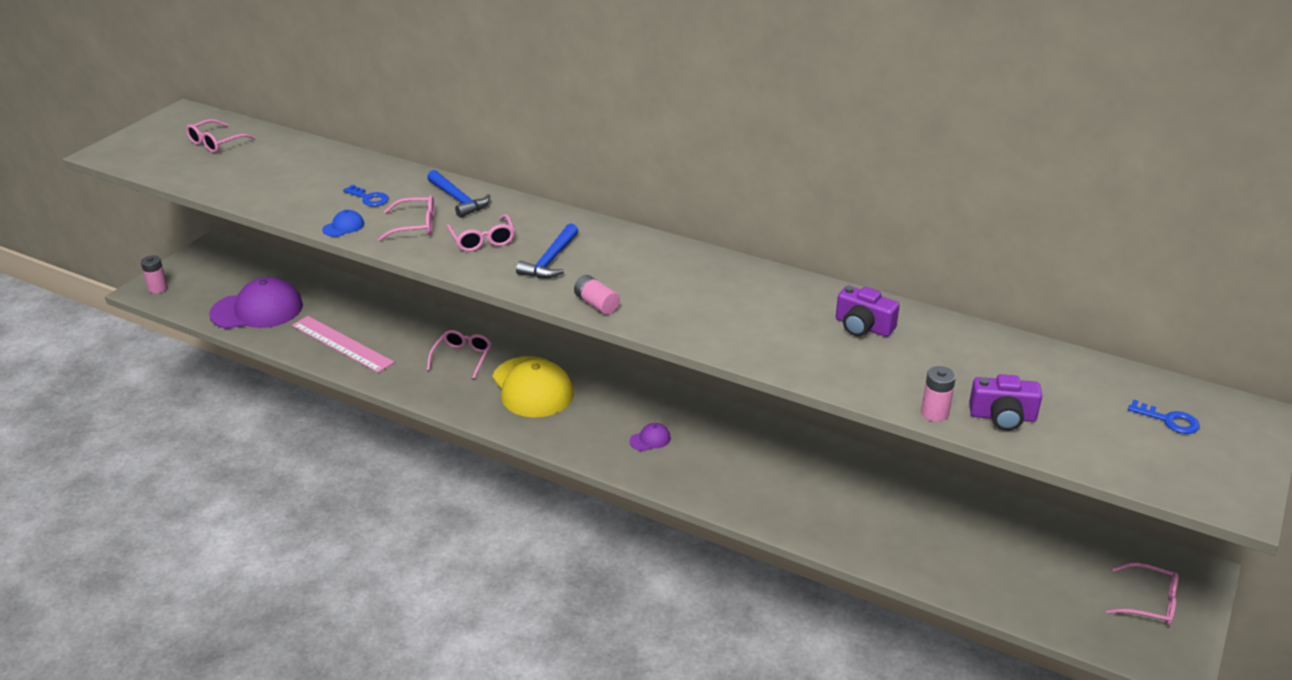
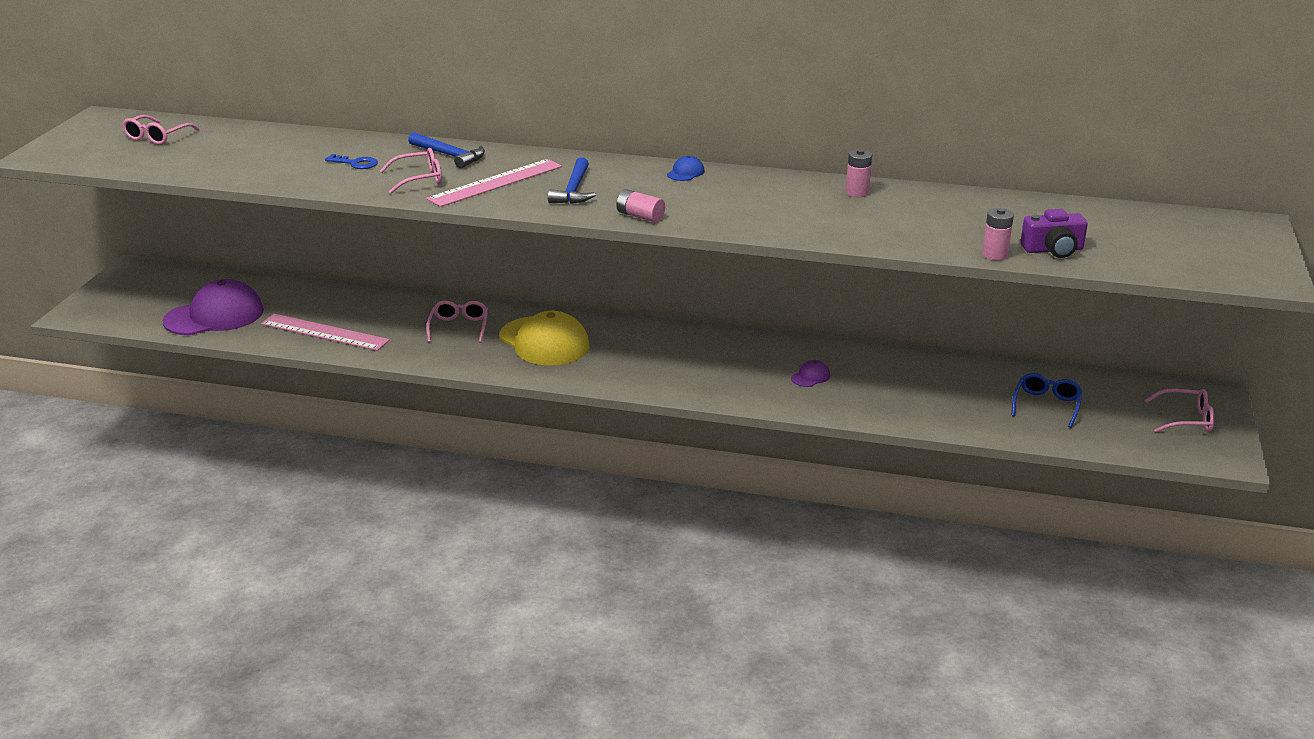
camera: 15 degrees left, 5 degrees down
(158, 288) = (90, 311): pink battery -> pink battery (857, 192)
(343, 226) = (344, 187): blue cap -> blue cap (685, 173)
(482, 240) = (495, 182): pink glasses -> pink ruler
(650, 439) = (683, 366): purple cap -> purple cap (810, 377)
(863, 326) = (895, 204): purple camera -> none
(1001, 555) = (1046, 405): none -> blue glasses
(1169, 420) = (1189, 235): blue key -> none

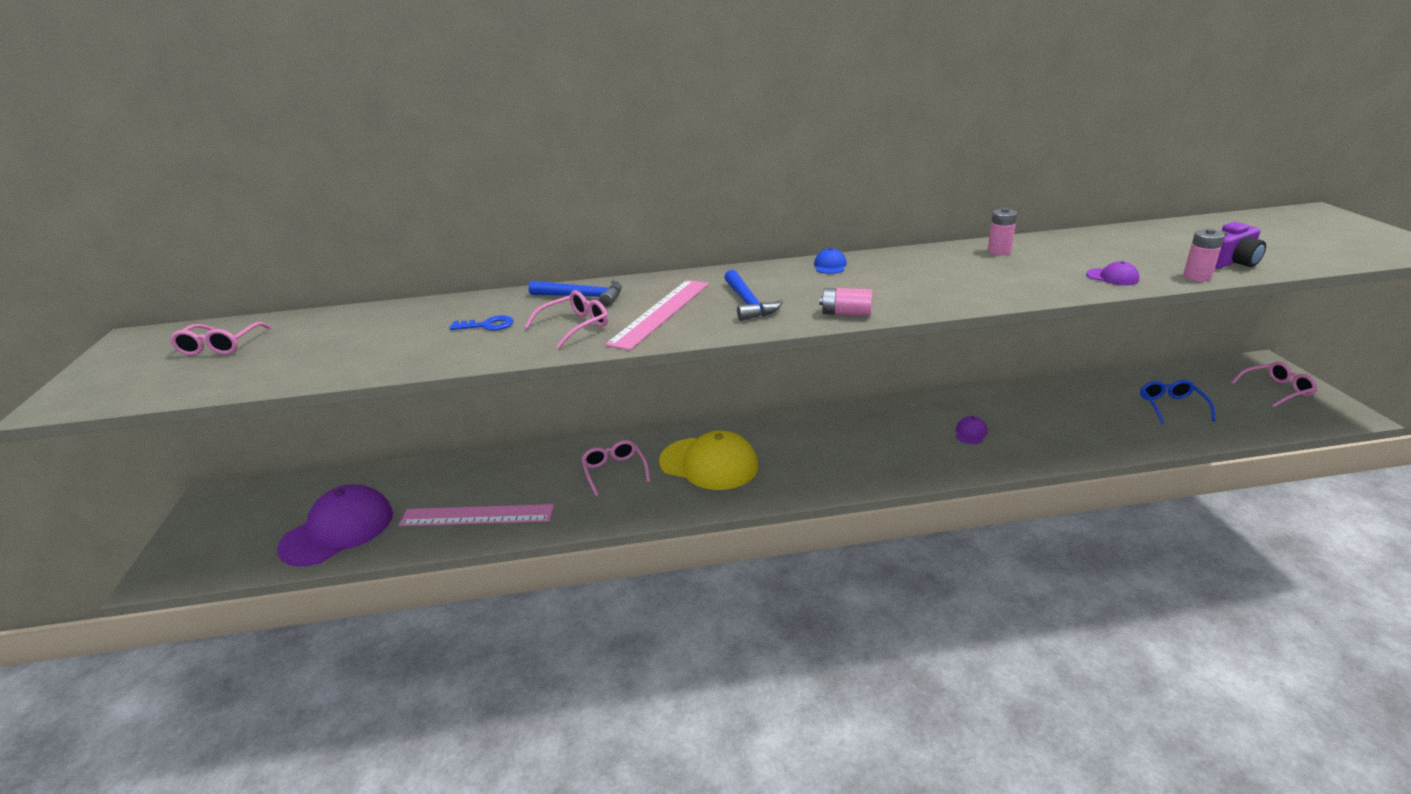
camera: 20 degrees left, 0 degrees up
(917, 238) = (1112, 277): none -> purple cap

